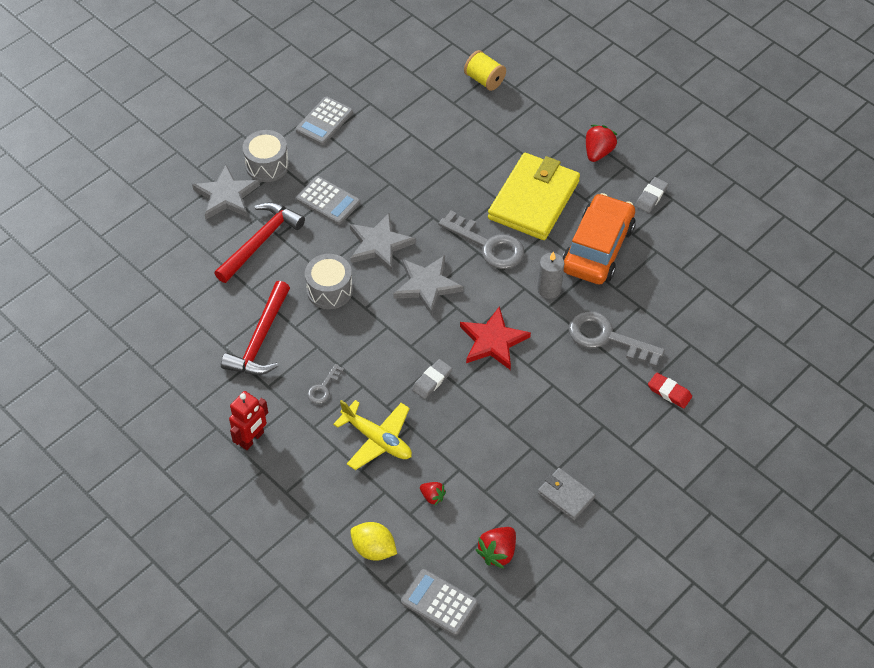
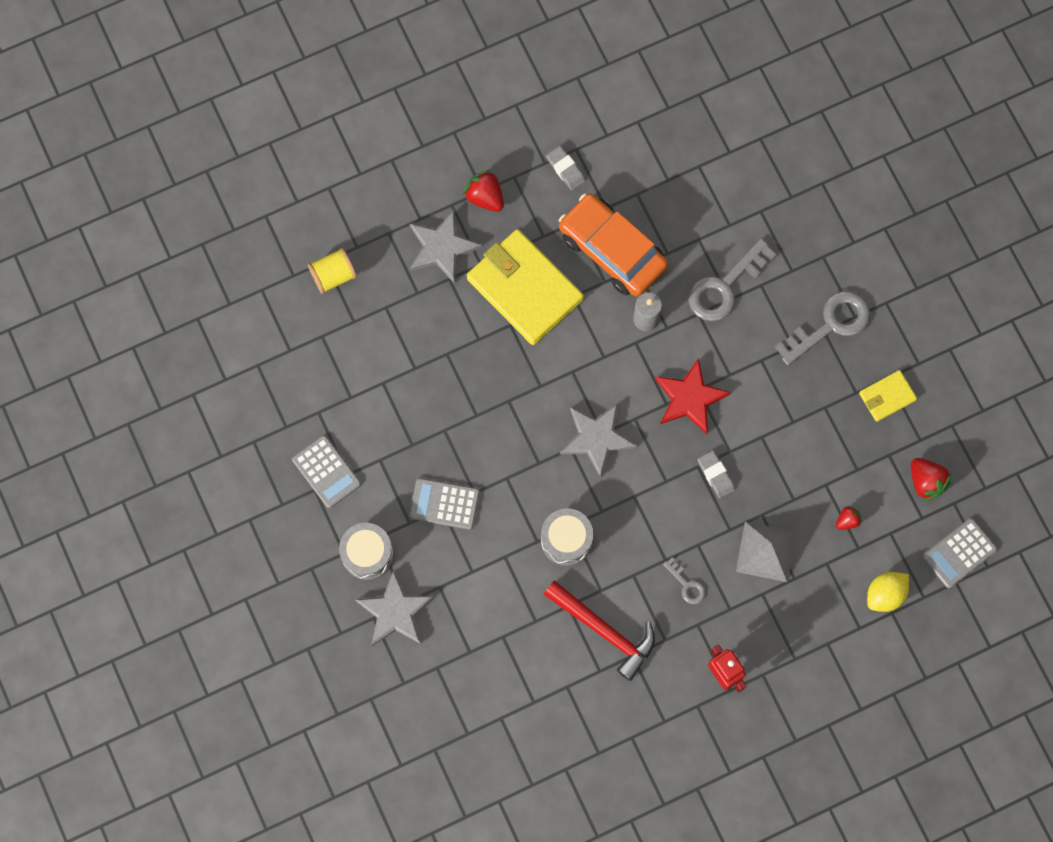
camera: 70 degrees left, 20 degrees up
(260, 242) = (474, 593): red hammer -> none
(328, 201) = (444, 504): grey calculator -> grey calculator turned 135 degrees counterclockwise
(377, 439) = (766, 551): yellow plane -> grey pyramid
(379, 244) = (525, 469): grey star -> grey star (442, 248)
(488, 245) = (567, 358): grey key -> grey key (830, 325)
(566, 495) = (887, 396): grey wallet -> yellow wallet
(669, 392) = (808, 254): red eraser -> none

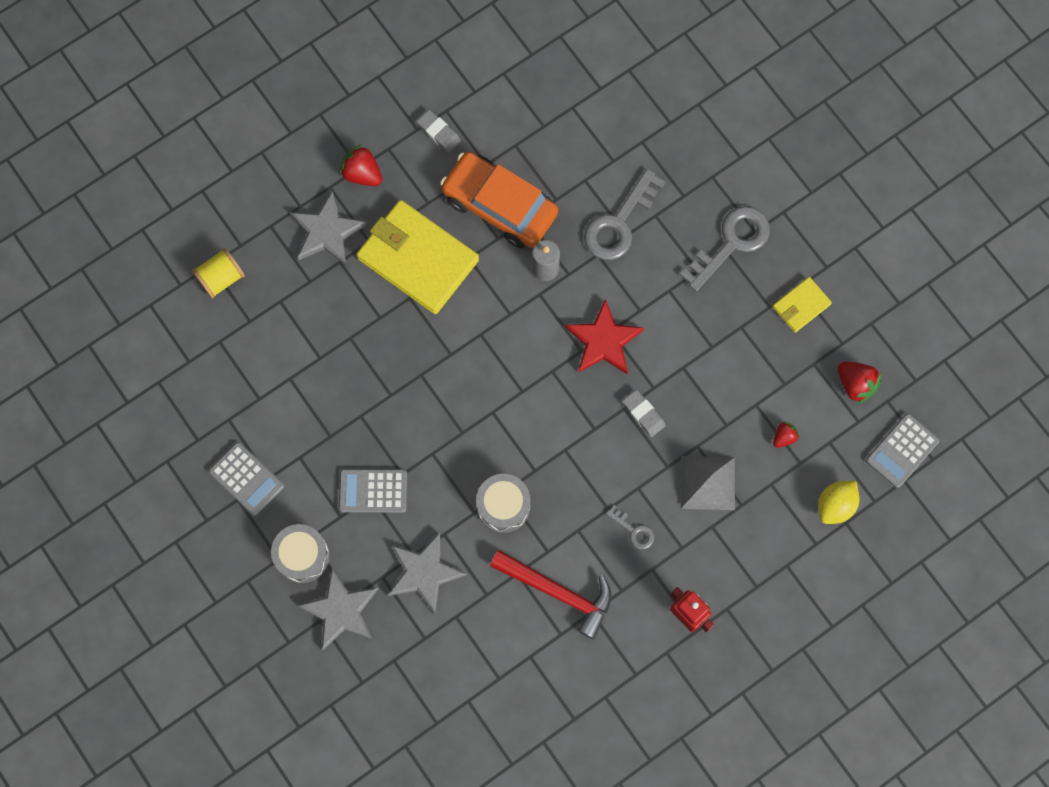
camera: 10 degrees left, 0 degrees up
(596, 438) = (516, 398): grey star -> grey star (424, 572)

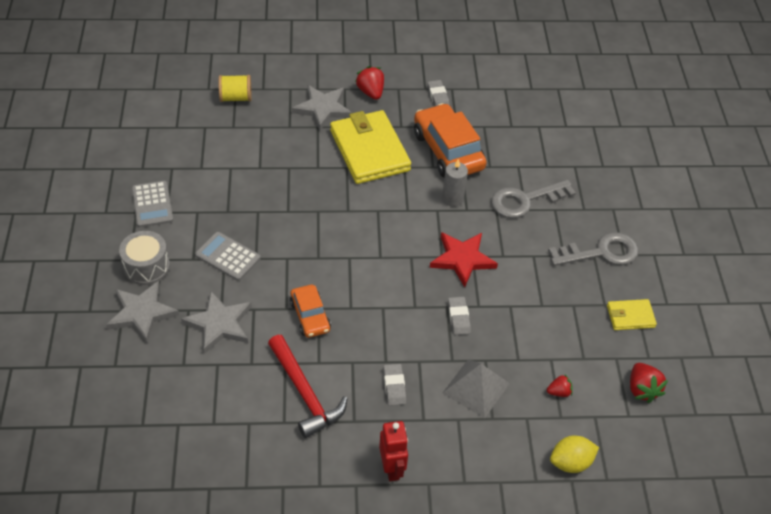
camera: 30 degrees right, 25 degrees down
(503, 506) = (310, 316): grey drum -> orange car
(633, 530) = (394, 386): grey key -> grey eraser
(902, 450) = (653, 456): grey calculator -> none

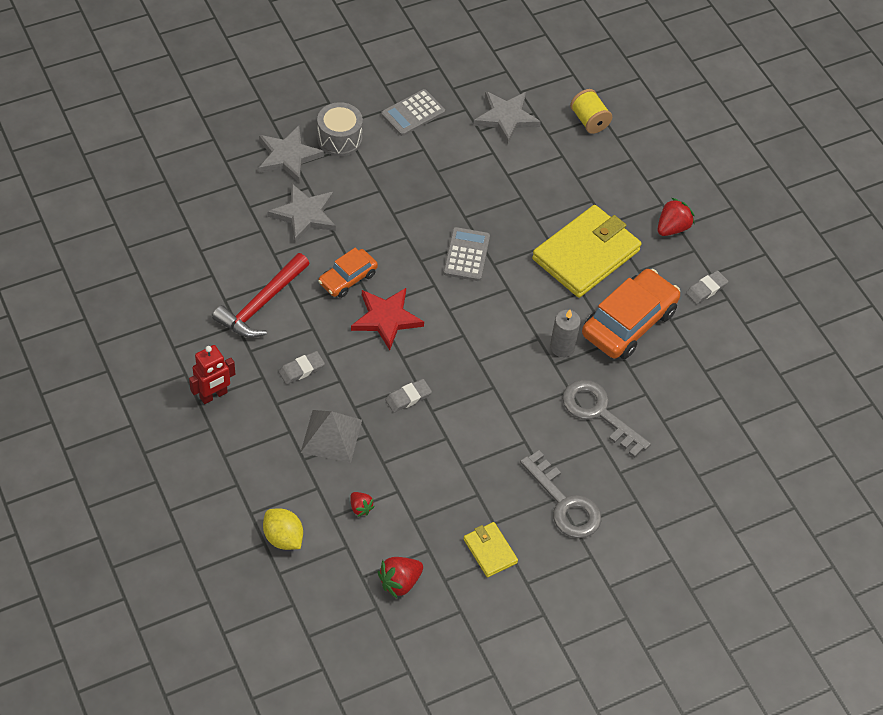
camera: 65 degrees right, 5 degrees up
(228, 257) = (383, 192): grey calculator -> grey calculator (466, 255)
(323, 108) = (620, 196): grey star -> grey star (506, 118)
(462, 259) = (484, 379): red star -> red star (386, 318)

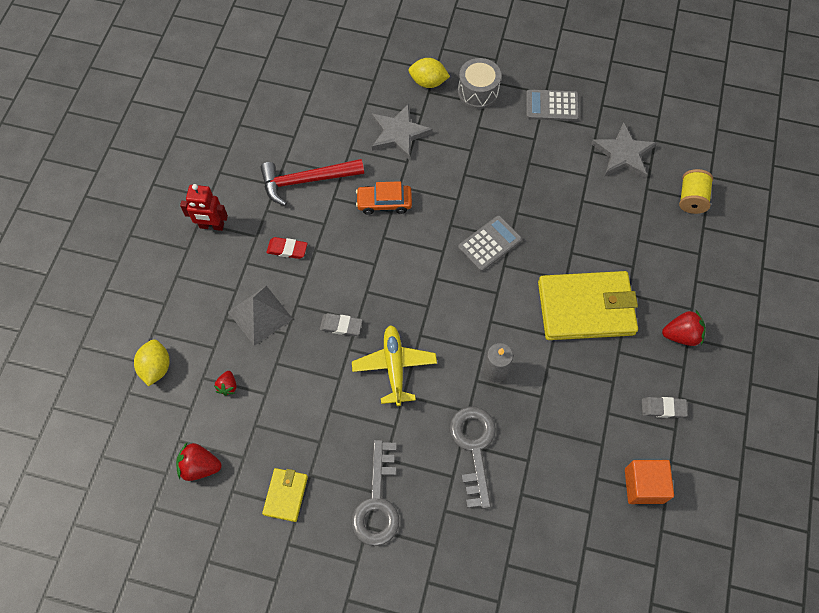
camera: 45 degrees right, 10 degrees up
(288, 156) = (428, 82): grey star -> yellow lemon
(301, 369) = (287, 249): grey eraser -> red eraser
(386, 318) = (383, 252): red star -> none
(482, 398) = (394, 367): none -> yellow plane
(629, 323) = (569, 390): orange car -> none
(741, 352) = (644, 486): none -> orange cube

